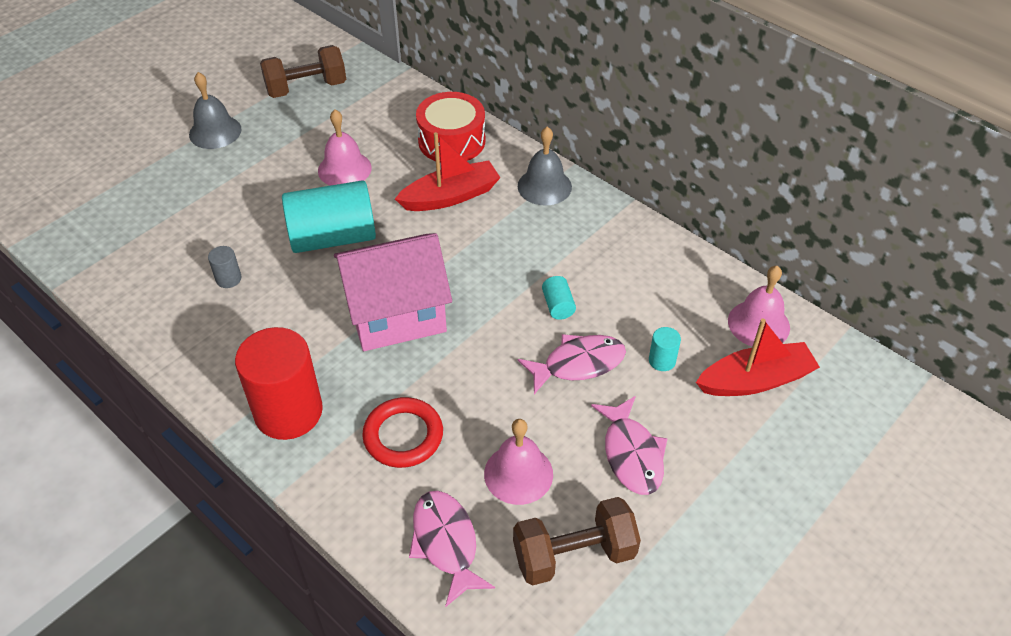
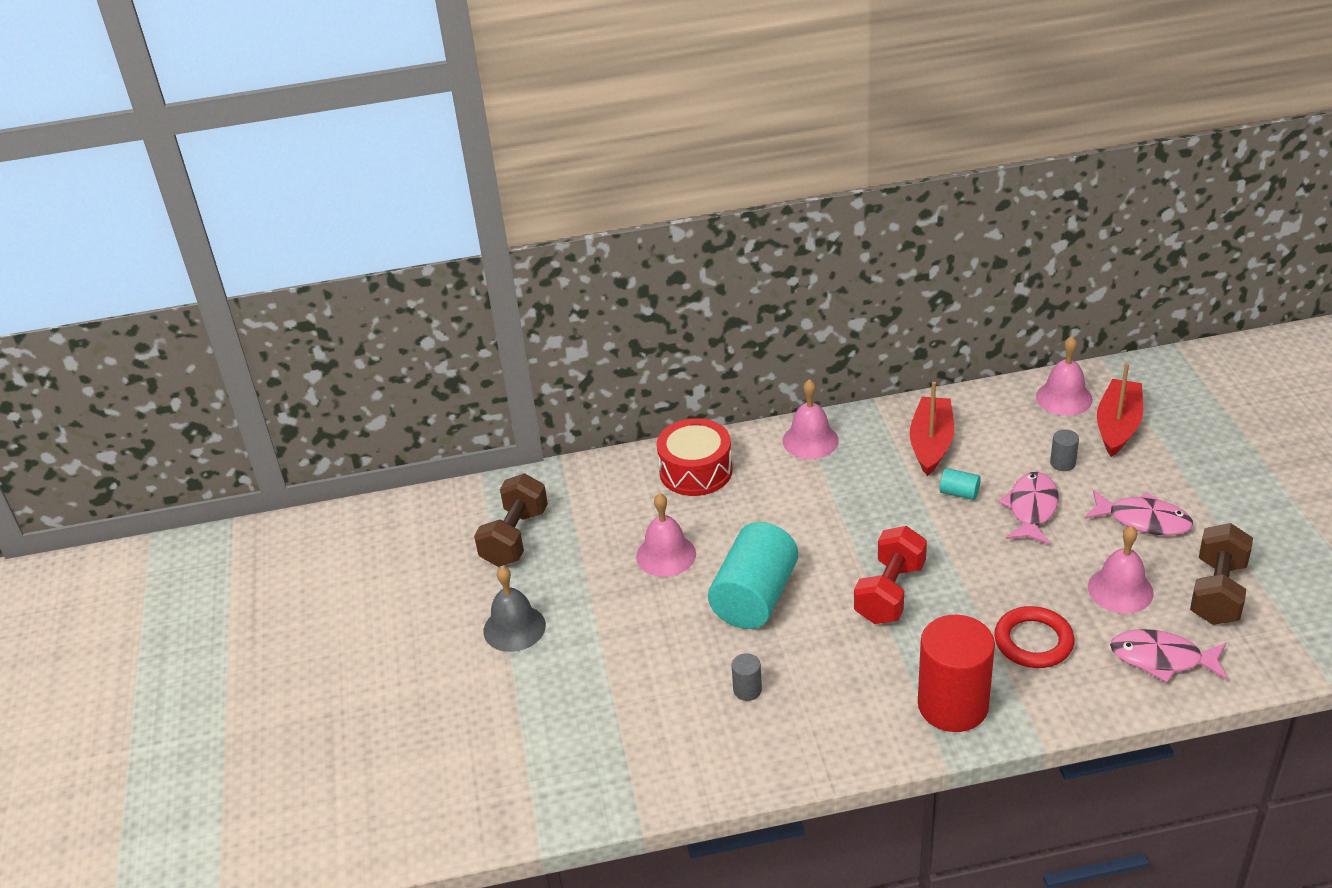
camera: 50 degrees left, 10 degrees down
(396, 314) = (890, 592): pink house -> red dumbbell
(450, 196) = (770, 501): red boat -> red boat (931, 443)
(544, 186) = (810, 440): grey bell -> pink bell
(662, 360) = (1062, 463): turquoise cylinder -> grey cylinder

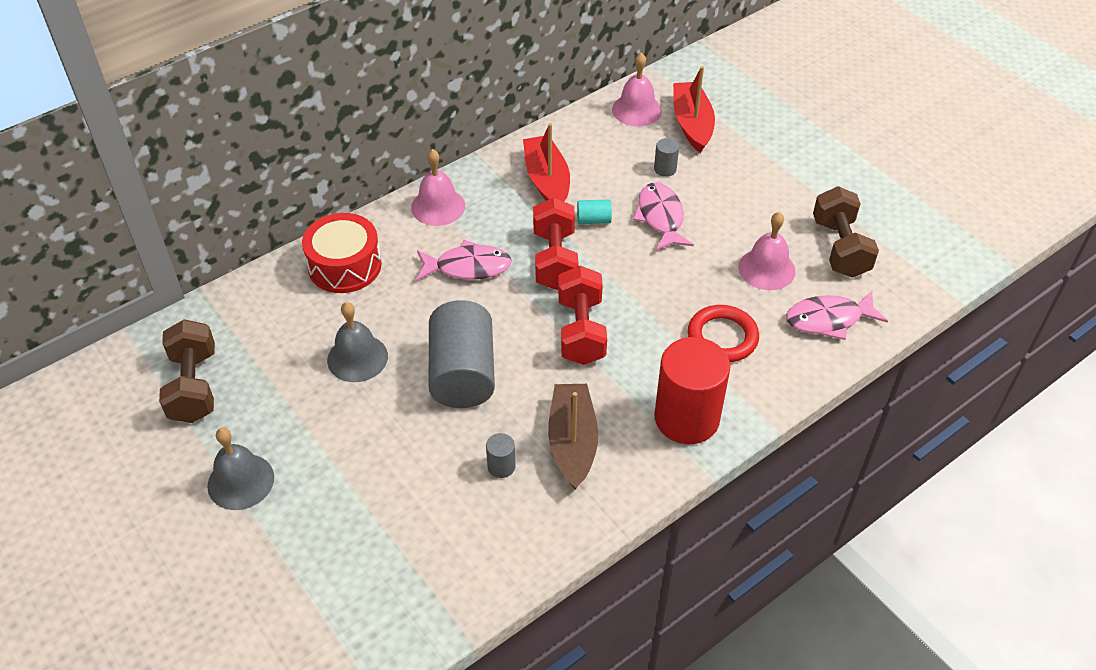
camera: 30 degrees left, 10 degrees up
(666, 555) = (357, 358): pink bell -> grey bell
(754, 597) = (463, 373): turquoise cylinder -> grey cylinder
(826, 690) = (572, 442): none -> brown boat
(899, 520) = (555, 259): none -> red dumbbell
(1143, 520) = (753, 202): pink fish -> pink fish (468, 267)

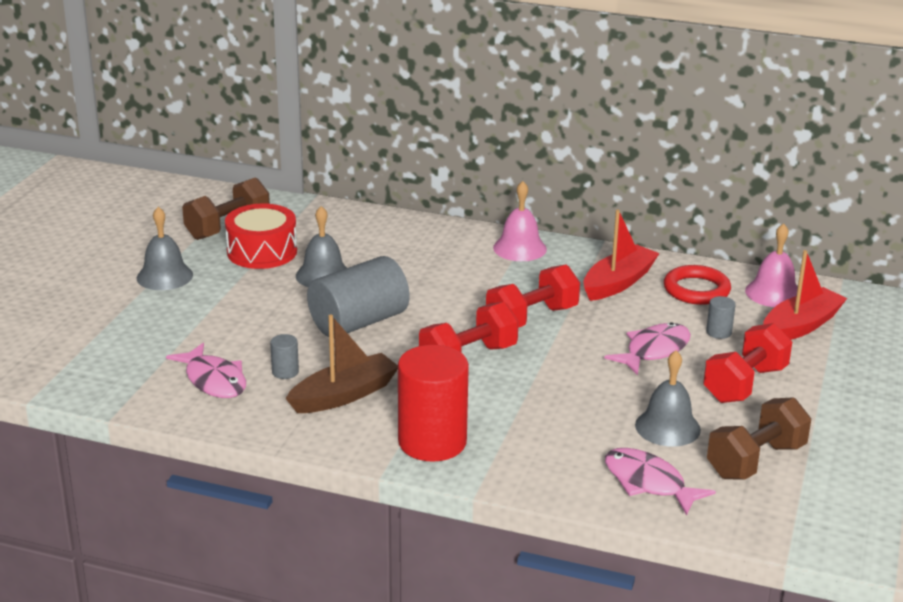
camera: 55 degrees right, 20 degrees down
(345, 266) = (407, 236): red drum -> red drum (262, 252)
(468, 267) = (472, 284): pink fish -> pink fish (214, 380)
(593, 220) = (603, 320): turquoise cylinder -> none
(722, 337) = (549, 430): red ring -> red ring (696, 290)
(743, 196) = (745, 384): none -> red dumbbell
(766, 269) = (667, 427): pink bell -> grey bell

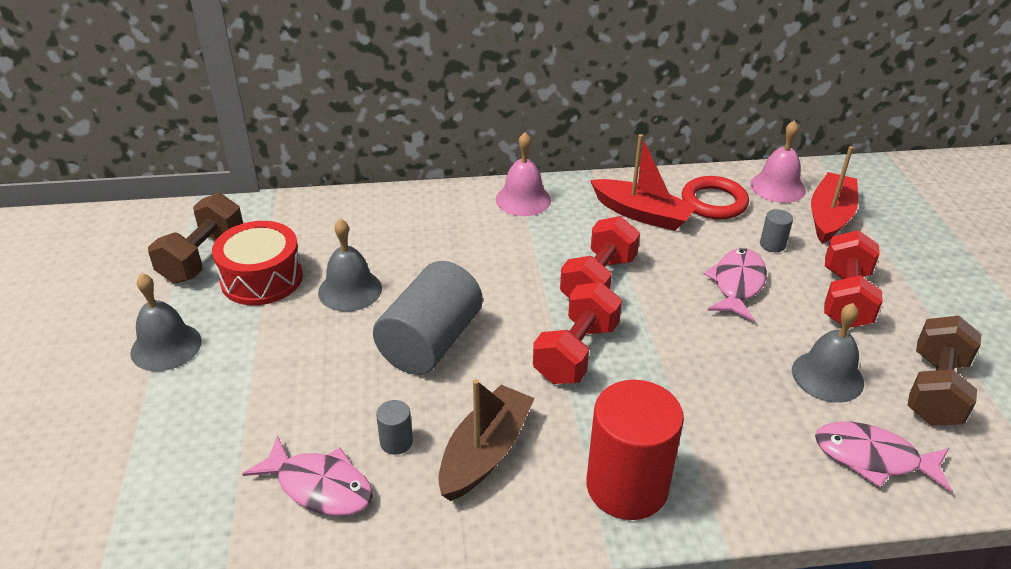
camera: 25 degrees left, 10 degrees up
(618, 283) = (642, 214): red boat -> red boat turned 105 degrees clockwise

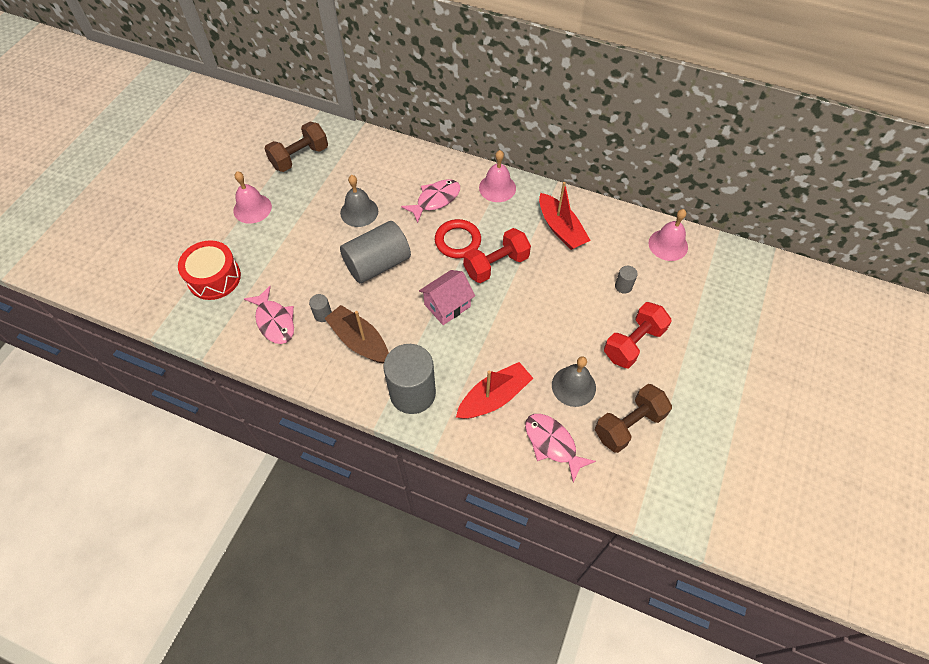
camera: 30 degrees right, 20 degrees up
(166, 346) = (252, 208): grey bell -> pink bell
(262, 278) = (320, 184): red drum -> red drum (214, 278)
(485, 452) = (359, 341): brown boat -> brown boat turned 105 degrees counterclockwise
(576, 352) = (447, 305): red dumbbell -> pink house
(627, 486) = (412, 393): red cylinder -> grey cylinder
(714, 202) = (614, 239): red ring -> red ring (458, 241)
(737, 284) = (575, 304): pink fish -> pink fish (435, 200)
(830, 216) = (681, 282): red boat -> red boat (494, 397)

